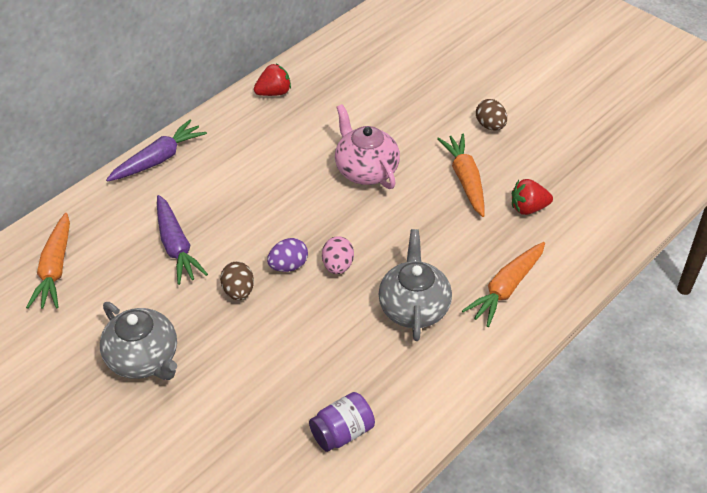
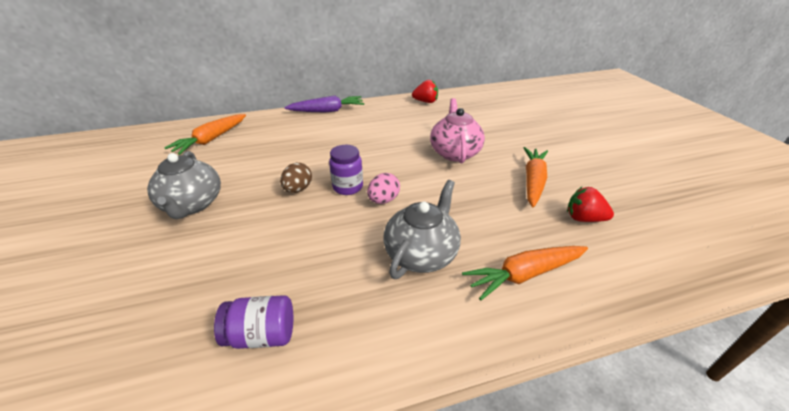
camera: 30 degrees right, 10 degrees down
(176, 246) = (289, 152): purple carrot -> none
(288, 266) = (347, 187): purple egg -> purple jar
(490, 126) = (575, 156): brown egg -> none

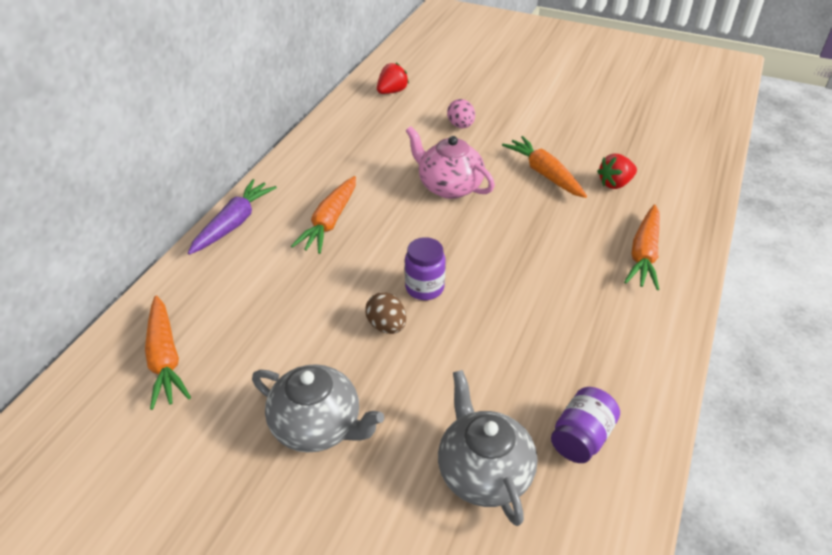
camera: 50 degrees left, 5 degrees up
(364, 132) = (330, 222): none -> orange carrot
(383, 200) = (474, 275): pink egg -> pink egg (461, 126)
(421, 254) = (571, 293): grey teapot -> grey teapot (483, 472)
(425, 102) = (322, 143): red strawberry -> red strawberry (392, 92)

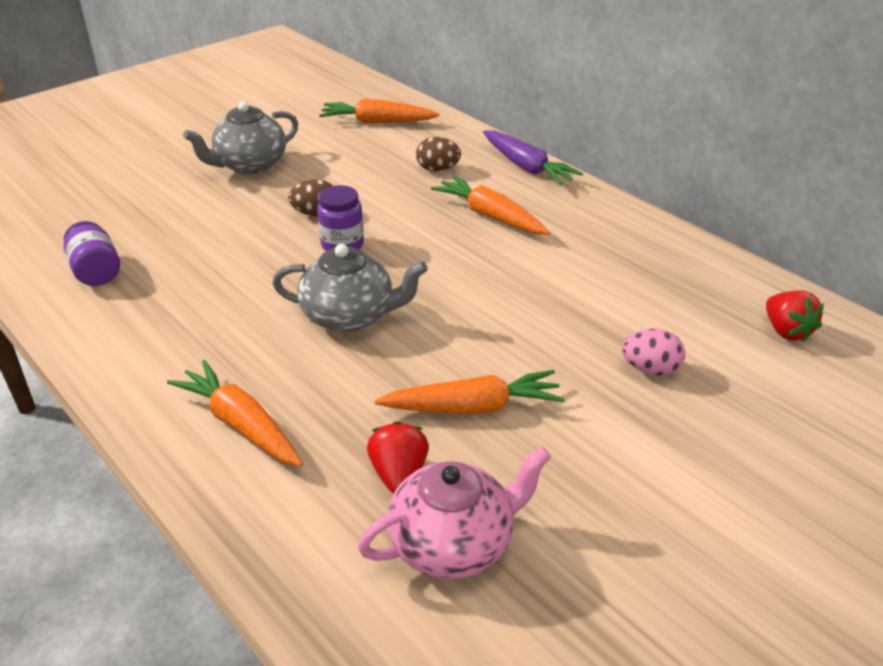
camera: 115 degrees right, 5 degrees down
(262, 275) = (437, 169): none -> brown egg
(449, 187) = (500, 310): pink teapot -> pink teapot (453, 544)
(483, 472) = (131, 218): grey teapot -> grey teapot (350, 316)

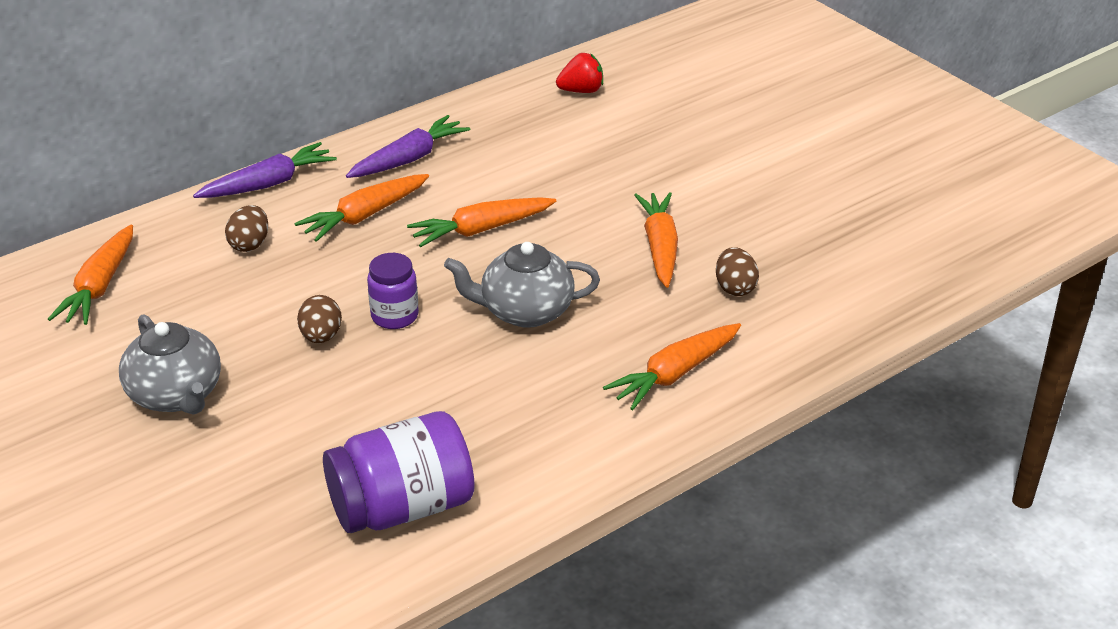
camera: 85 degrees left, 0 degrees up
(96, 271) = (402, 507): purple jar -> purple jar, size x1.74
(350, 316) = (525, 311): grey teapot -> grey teapot turned 105 degrees counterclockwise
(399, 474) = (735, 288): red strawberry -> brown egg
(453, 544) = (802, 265): pink teapot -> none
(482, 280) = (481, 230): none -> orange carrot
(592, 230) = (409, 159): none -> purple carrot
(650, 369) = (621, 158): pink egg -> none

